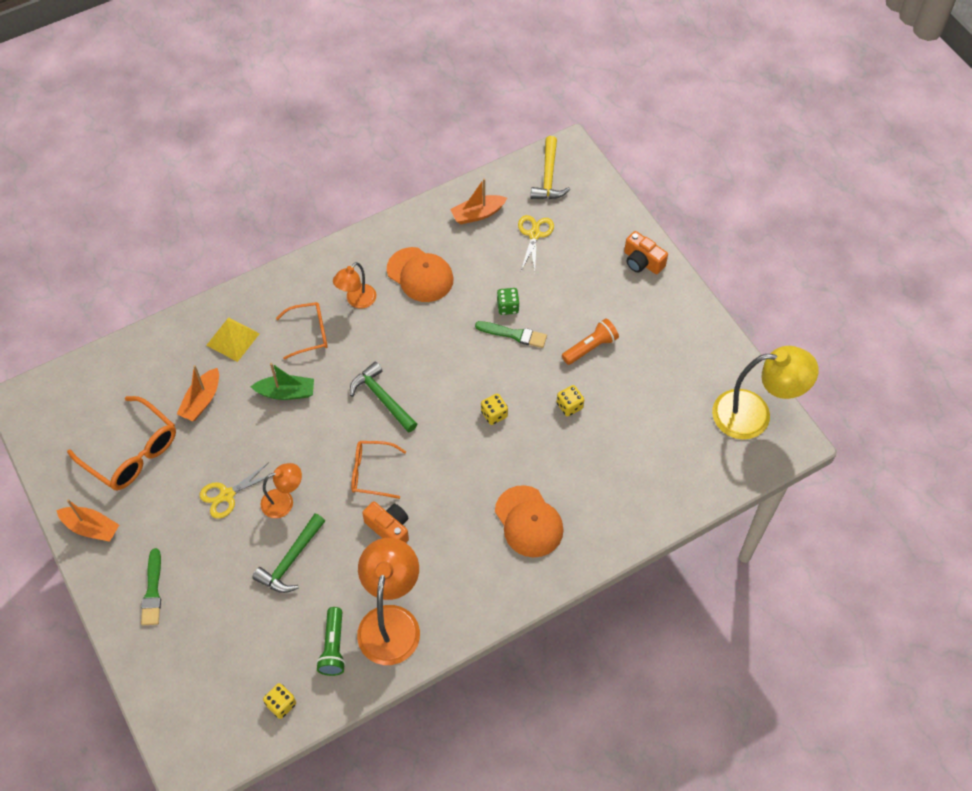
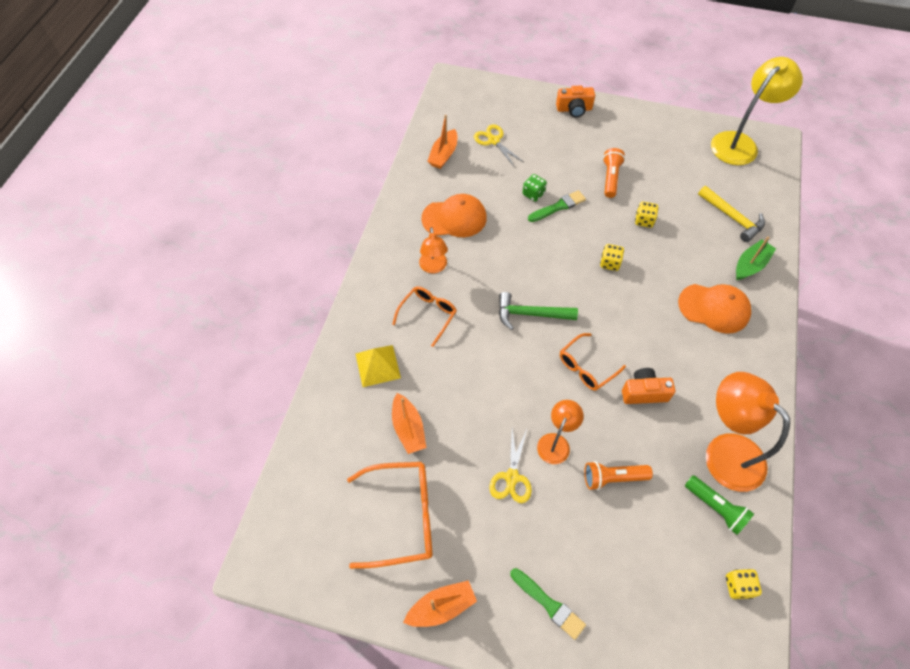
camera: 45 degrees left, 0 degrees up
(286, 392) = (462, 367): green boat -> green boat (750, 265)
(291, 560) = (613, 478): green hammer -> orange flashlight
(548, 177) = (459, 103): yellow hammer -> yellow hammer (732, 217)

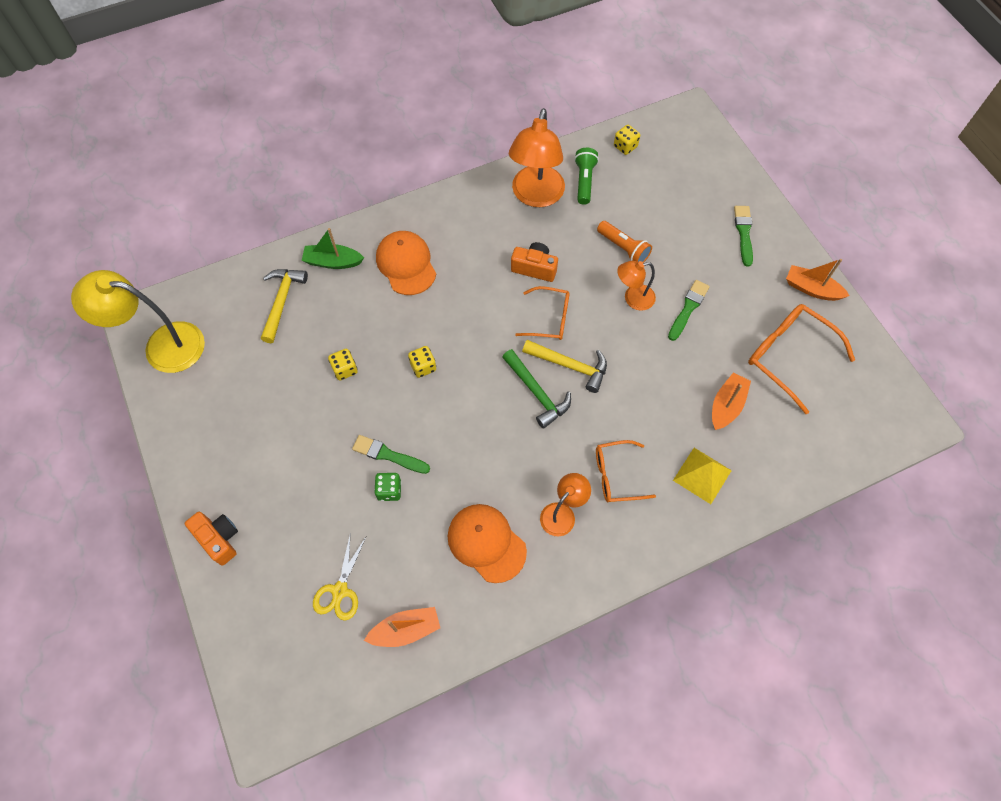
camera: 130 degrees left, 5 degrees up
(512, 477) = (688, 308): yellow scissors -> green brush
(534, 350) = (570, 366): none -> yellow hammer
(610, 178) = (308, 432): orange flashlight -> none
(644, 392) = (534, 268): orange camera -> orange camera turned 150 degrees clockwise

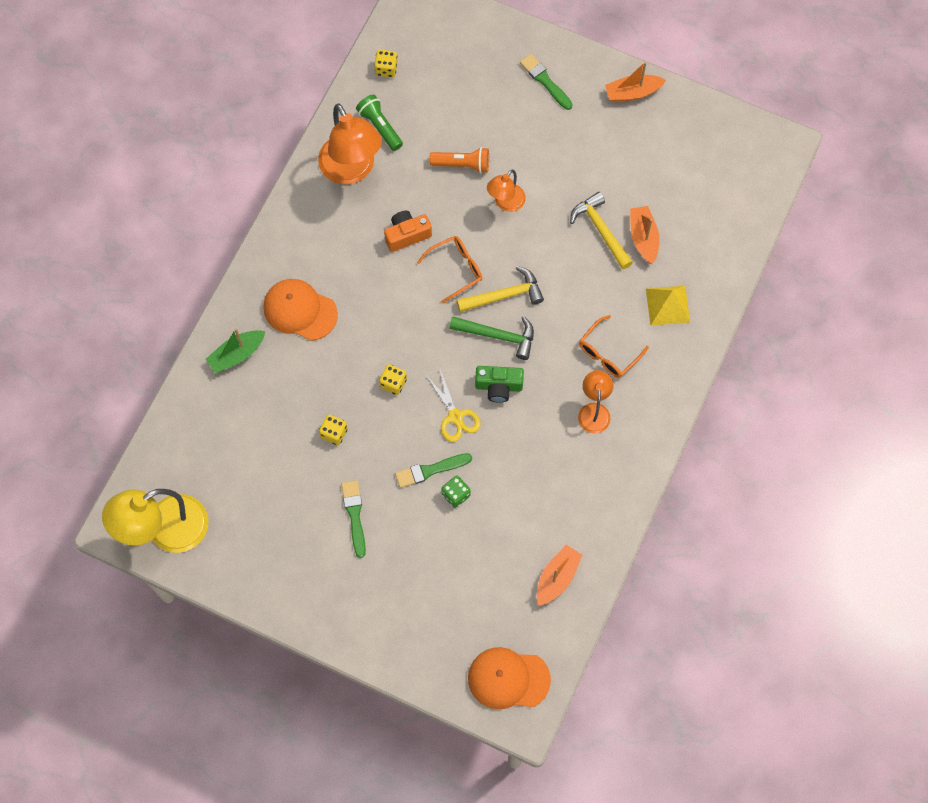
camera: 40 degrees left, 5 degrees up
(219, 539) = (364, 629): orange camera -> none
(282, 301) = (228, 419): yellow hammer -> yellow hammer (600, 230)
(340, 591) = (487, 591): yellow scissors -> yellow scissors (455, 417)
(486, 543) = (559, 475): orange cap -> orange cap (508, 679)
(501, 432) = (498, 386): none -> green camera
(688, 308) = (554, 179): green brush -> green brush (354, 515)
(789, 356) = (658, 163): orange glasses -> none

